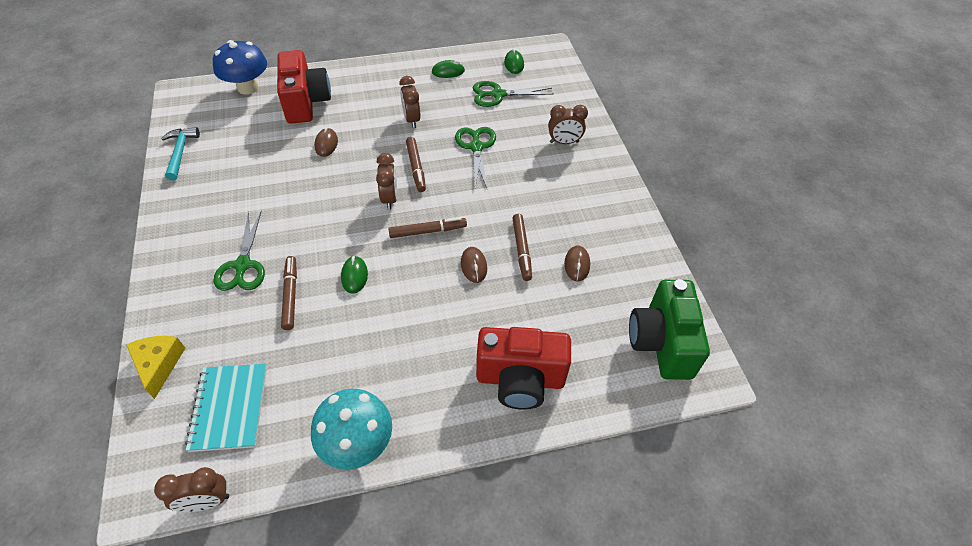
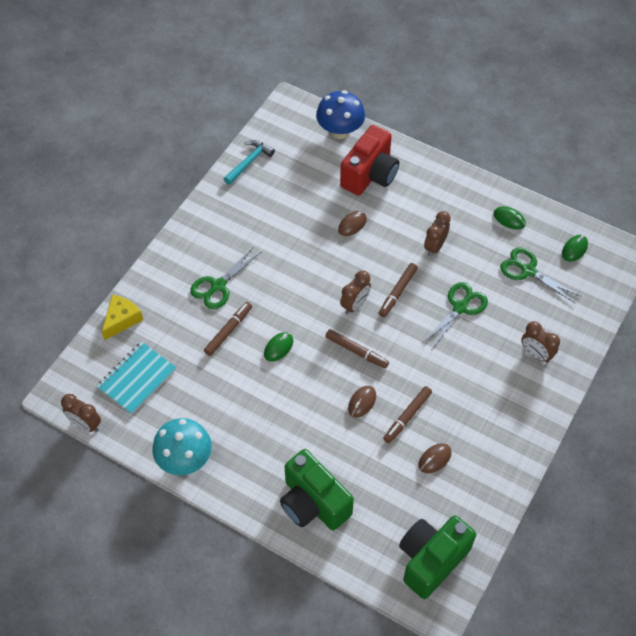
camera: 45 degrees right, 5 degrees up
(520, 379) = (313, 503): red camera -> green camera

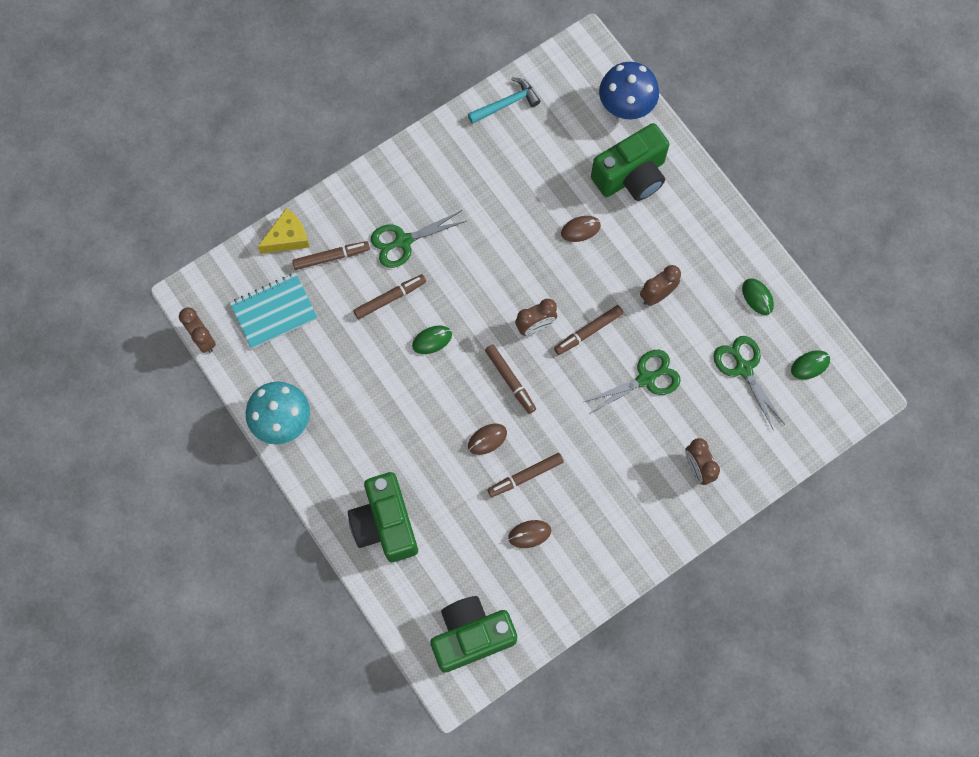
camera: 25 degrees right, 15 degrees up
(165, 320) = (331, 257): none -> brown marker
(370, 175) = (631, 176): red camera -> green camera

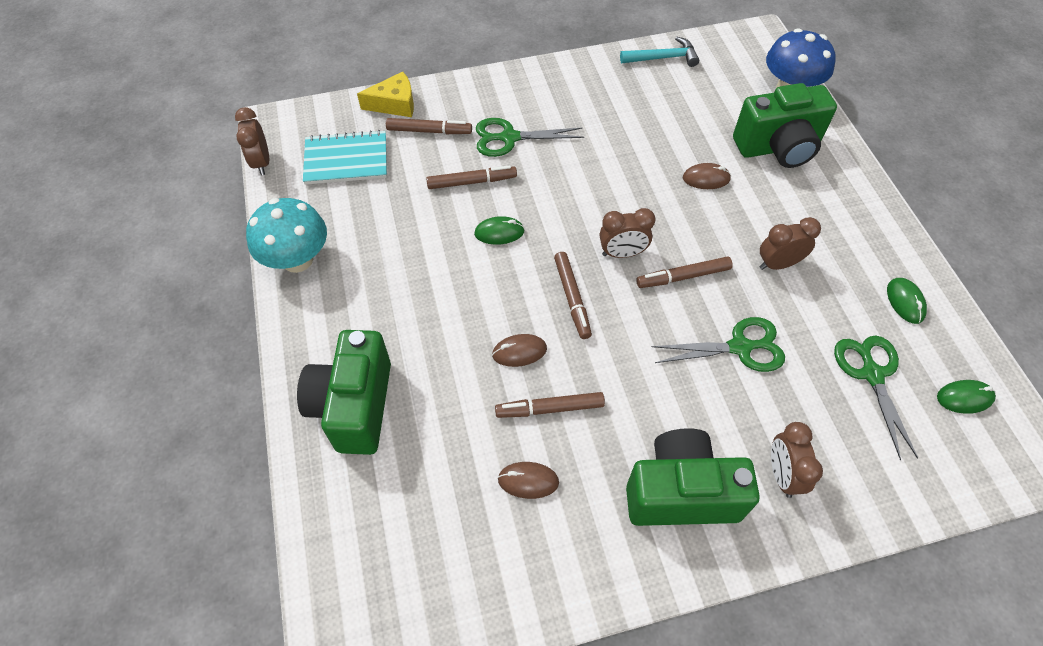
camera: 20 degrees right, 15 degrees down
(471, 636) = (395, 589): green camera -> green camera (681, 492)

